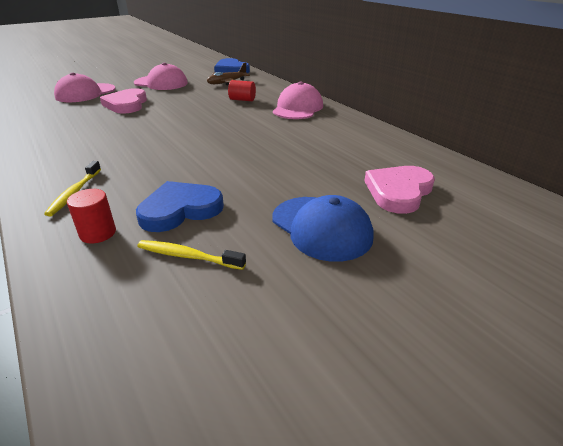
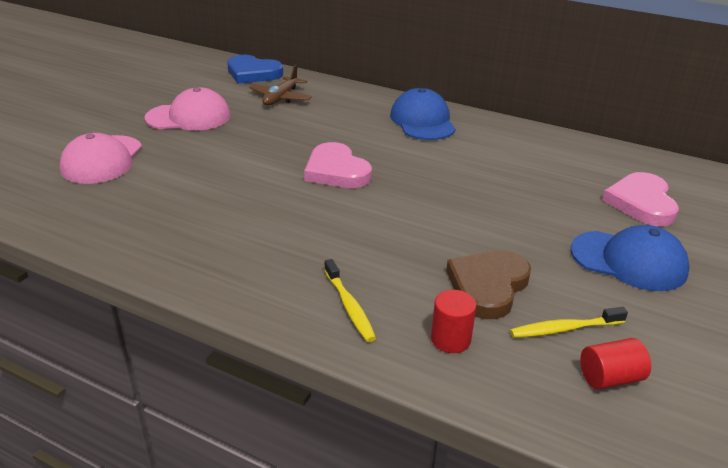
camera: 30 degrees left, 0 degrees up
(126, 104) = (199, 165): pink heart -> pink heart (336, 171)
(180, 210) = (488, 286): blue heart -> brown heart
(242, 100) = (341, 123): red cylinder -> red cylinder (610, 378)
(298, 108) = (422, 121): pink cap -> blue cap

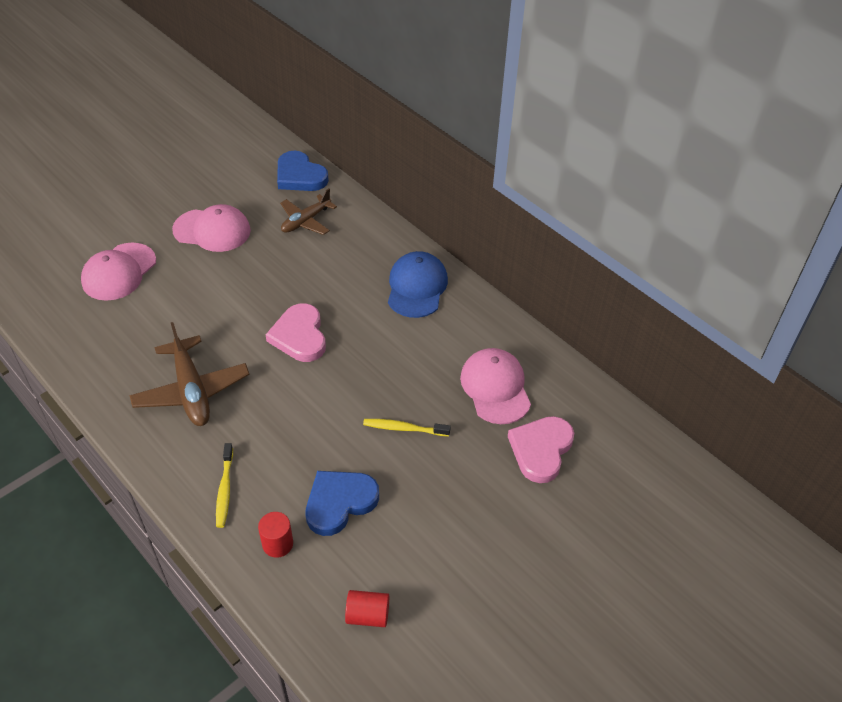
camera: 20 degrees right, 15 degrees up
(248, 232) = (191, 390): none -> brown plane
(488, 286) = (339, 502): brown heart -> blue heart
(557, 170) = (495, 388): none -> pink cap
(565, 329) = (368, 562): yellow toothbrush -> yellow toothbrush (404, 428)
(629, 261) = (473, 511): blue cap -> none

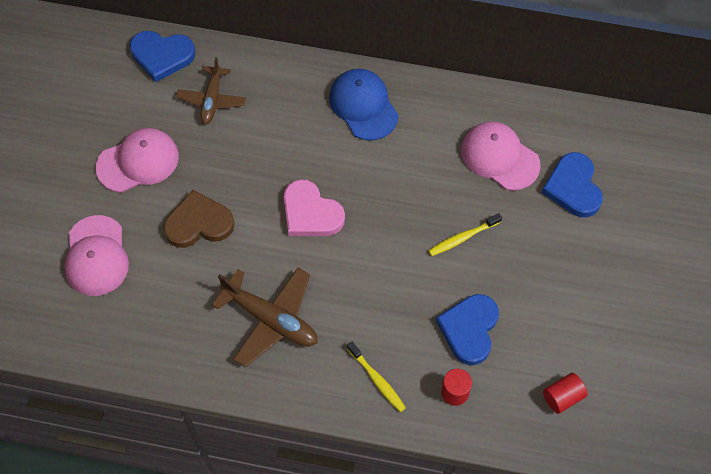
camera: 35 degrees left, 15 degrees up
(211, 293) = (198, 223): none -> brown heart
(541, 450) = (573, 187): pink heart -> blue heart

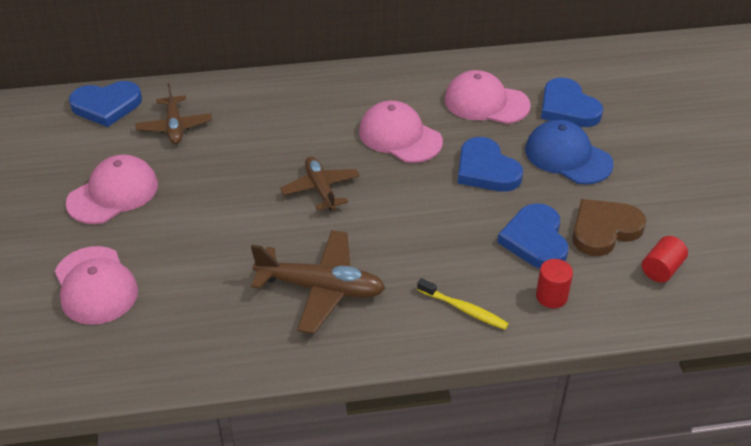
camera: 20 degrees left, 20 degrees down
(198, 223) = (203, 227): brown heart -> brown heart (604, 230)
(310, 213) = (321, 189): pink heart -> brown plane
(363, 105) = (333, 96): blue cap -> blue cap (568, 156)
(403, 174) = (400, 136): none -> pink cap
(463, 237) = (486, 170): yellow toothbrush -> blue heart

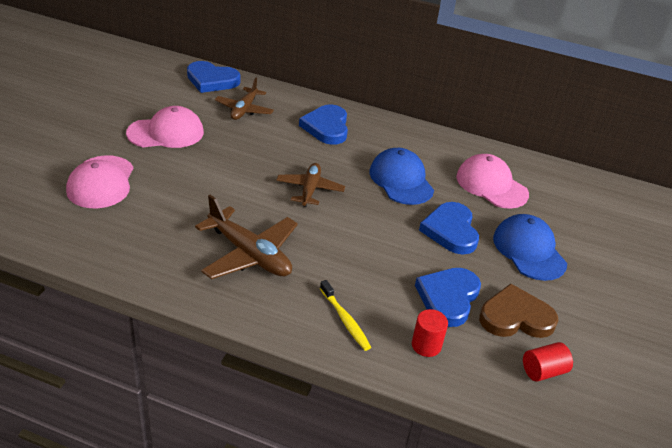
camera: 25 degrees right, 5 degrees down
(400, 136) = (401, 180): pink cap -> blue cap
(568, 107) = (559, 216): blue heart -> blue heart (326, 127)

